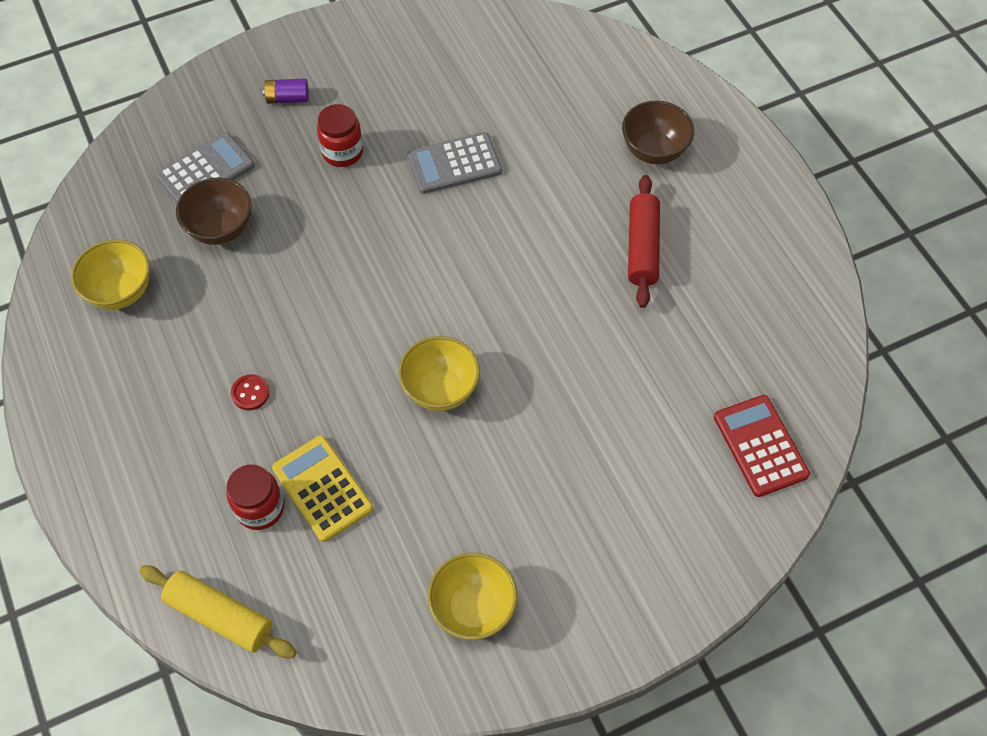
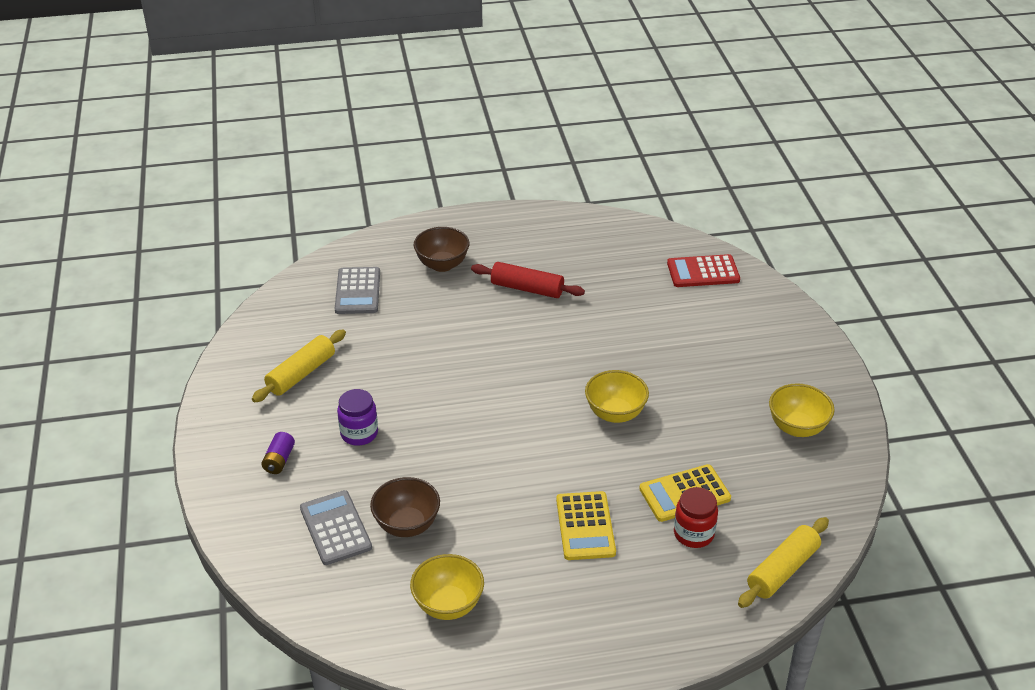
camera: 75 degrees left, 20 degrees down
(250, 393) = (585, 526): red button -> yellow calculator
(342, 152) = (359, 433): red jar -> purple jar
(419, 77) = (301, 374): none -> yellow rolling pin
(454, 164) = (404, 369): grey calculator -> grey calculator (357, 291)

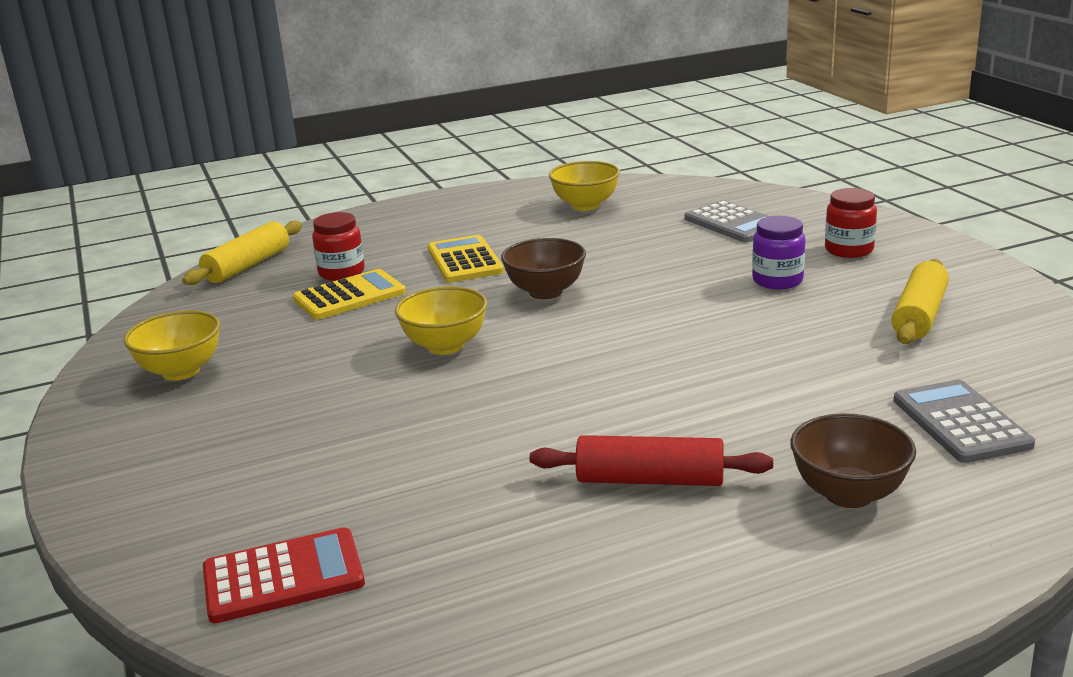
camera: 170 degrees right, 15 degrees down
(279, 460) = (849, 250): purple battery -> red jar
(407, 525) = (660, 235): brown bowl -> brown bowl (545, 292)

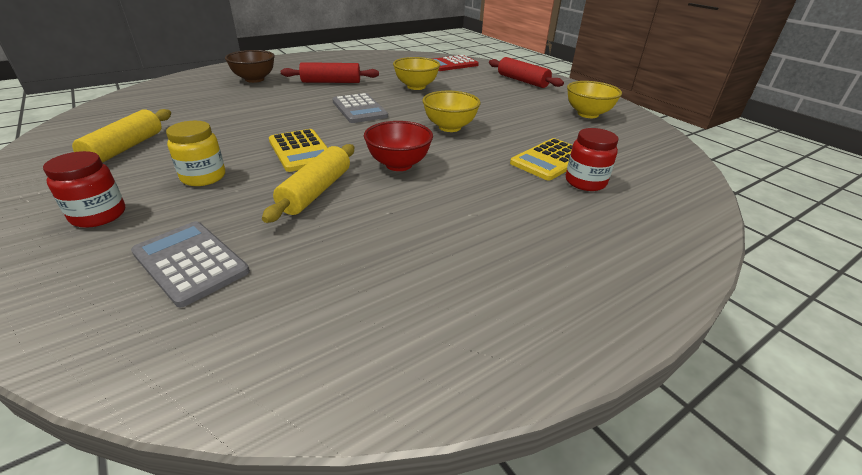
camera: 165 degrees right, 10 degrees up
(171, 480) = (522, 81): none -> red rolling pin
(248, 265) = (681, 189): yellow rolling pin -> yellow rolling pin (316, 191)
(465, 260) = (486, 197): yellow calculator -> yellow calculator (301, 151)
(545, 292) = (399, 165): brown bowl -> red bowl
(585, 205) = (383, 306): yellow bowl -> yellow bowl (416, 87)
(777, 280) = (203, 177): purple jar -> yellow jar
(960, 422) = (180, 98): grey calculator -> grey calculator (359, 109)

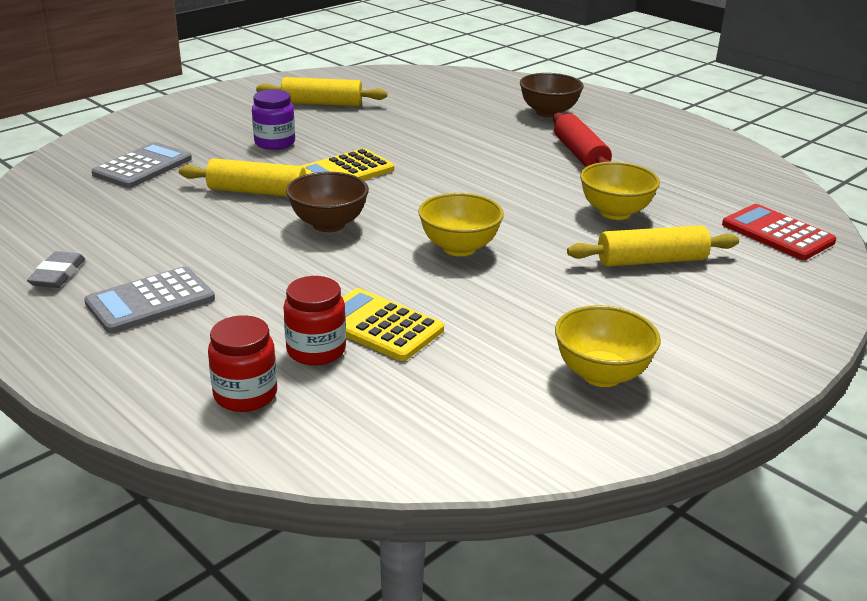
camera: 80 degrees right, 5 degrees down
(99, 215) = (205, 125): red jar -> red jar (245, 395)
(203, 177) = (275, 143): yellow jar -> purple jar
(359, 109) = (488, 184): grey calculator -> grey calculator (150, 301)
(399, 165) = (328, 224): red bowl -> brown bowl
(464, 320) = (58, 274): none -> grey eraser
(474, 88) = (651, 260): none -> yellow rolling pin
(522, 81) = (747, 308): red rolling pin -> none

